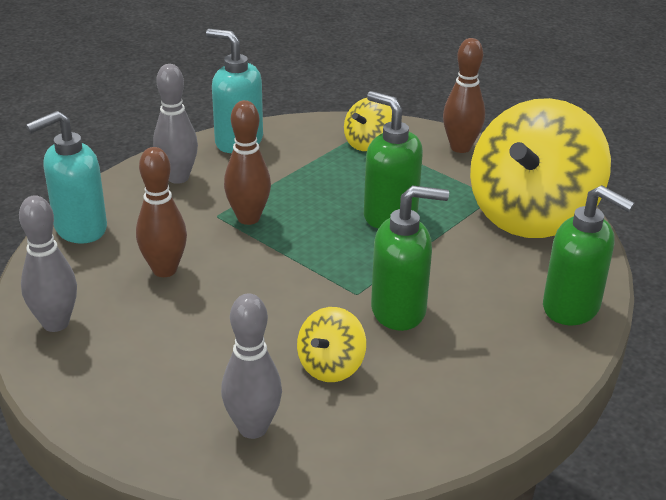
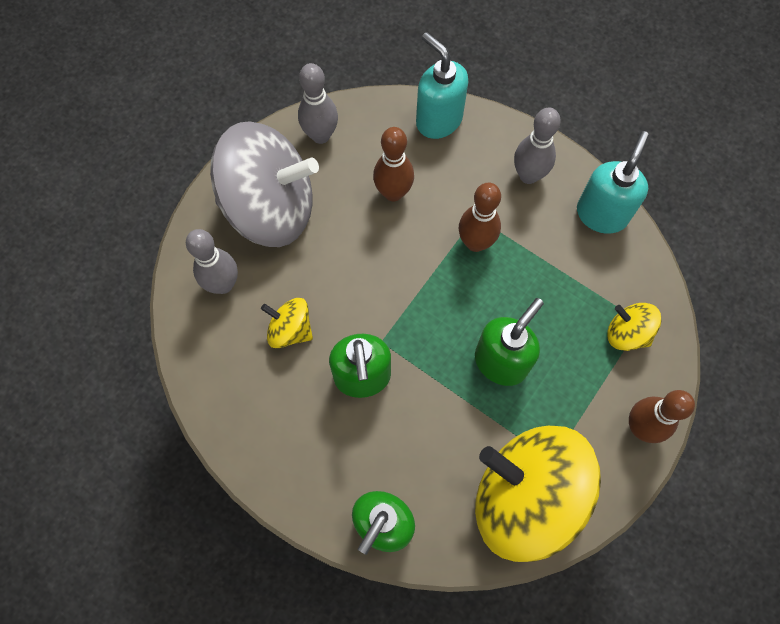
camera: 85 degrees right, 35 degrees up
(148, 376) = (270, 207): none -> grey spinning top

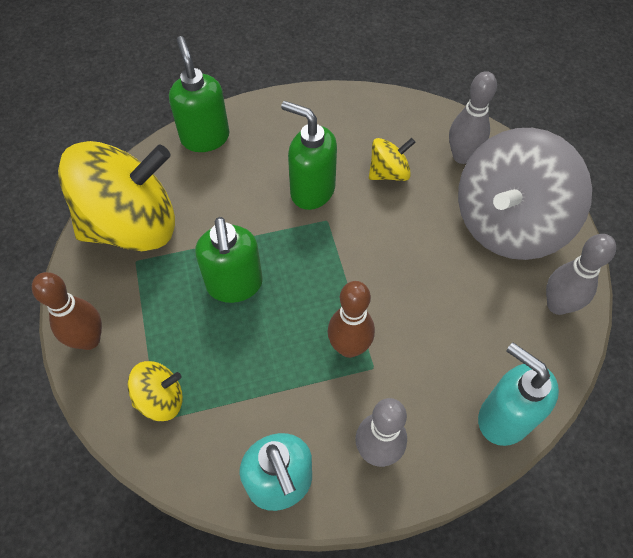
camera: 130 degrees right, 10 degrees down
(393, 192) = (452, 320): brown bowling pin -> none
(438, 120) = (503, 417): turquoise soap dispenser -> turquoise soap dispenser turned 135 degrees counterclockwise

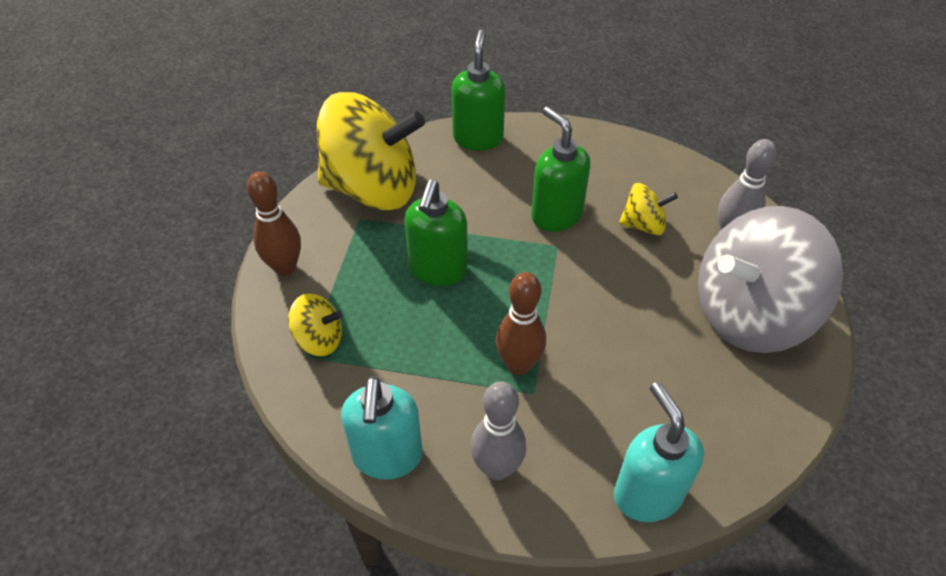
camera: 25 degrees right, 10 degrees down
(557, 305) = (766, 411): grey bowling pin -> none

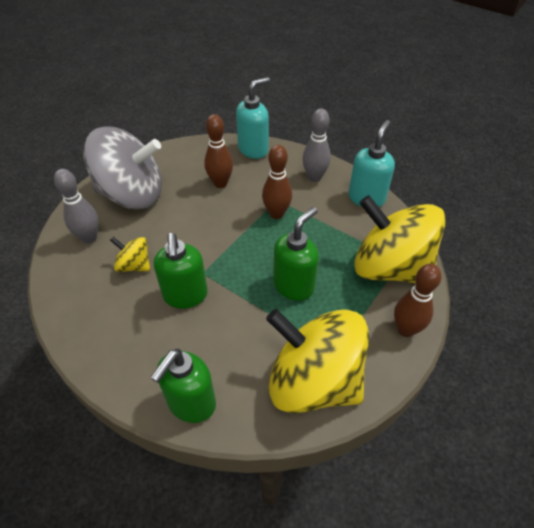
camera: 155 degrees left, 0 degrees up
(319, 339) = (390, 267): yellow spinning top -> yellow spinning top, size x2.26
(643, 388) = (220, 183): none -> brown bowling pin
(647, 494) = (253, 149): turquoise soap dispenser -> turquoise soap dispenser turned 135 degrees counterclockwise

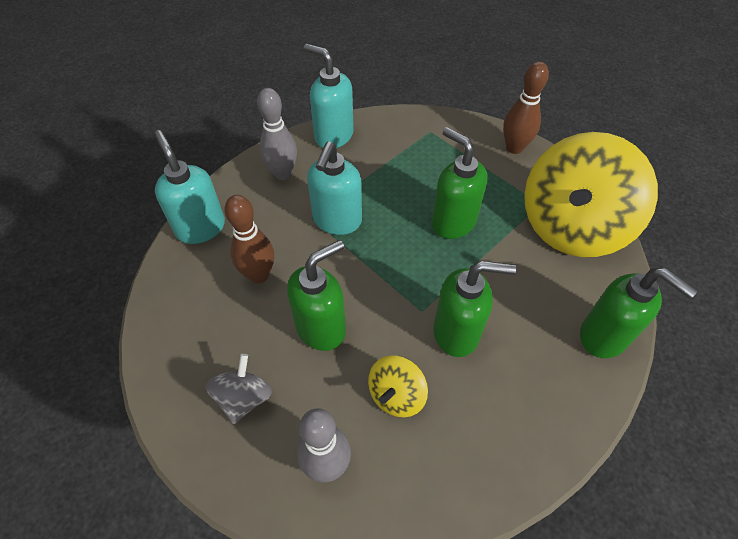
camera: 80 degrees left, 5 degrees up
(132, 194) = (244, 398): grey spinning top -> grey spinning top, size x0.44
(182, 220) = (321, 328): none -> green soap dispenser
(276, 214) = (337, 221): brown bowling pin -> turquoise soap dispenser
(390, 267) = (438, 141): yellow spinning top -> none

